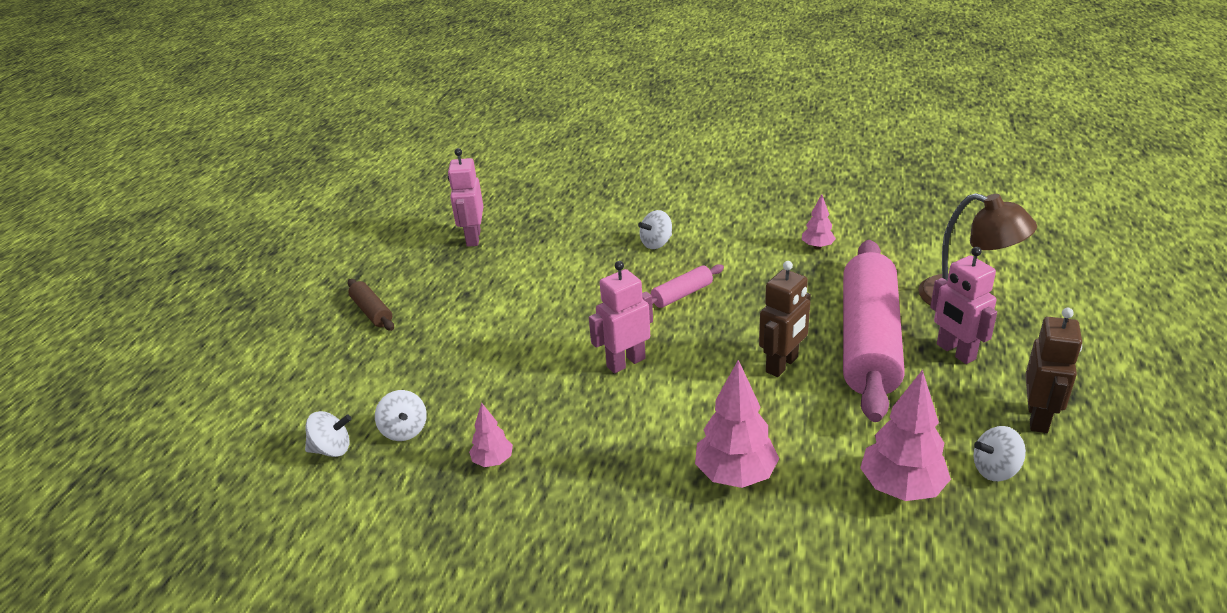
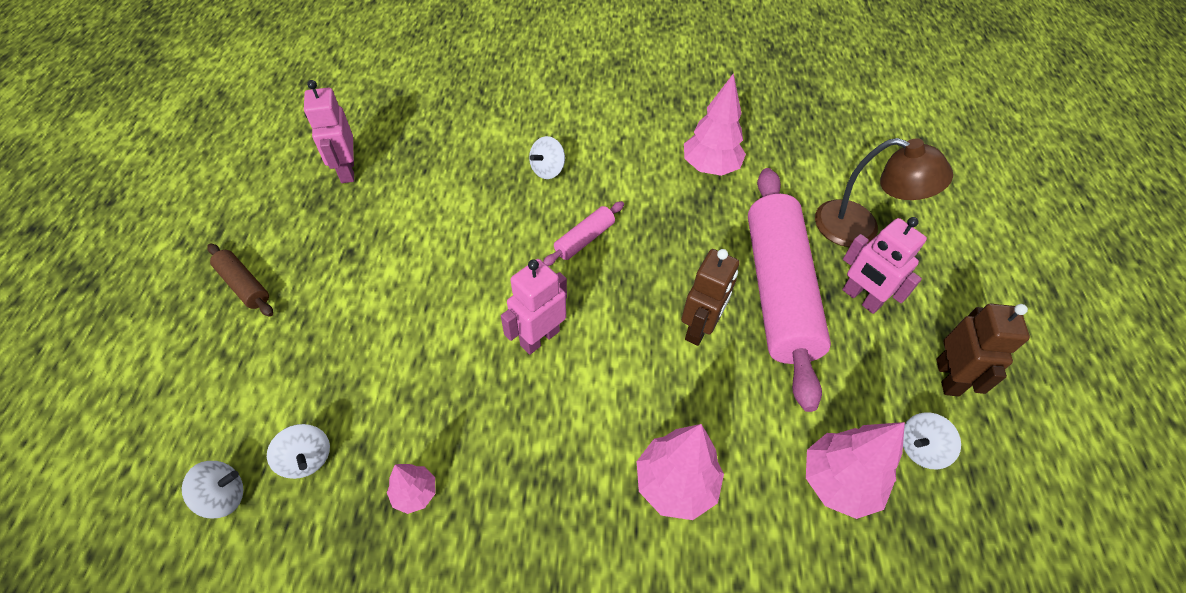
camera: 15 degrees left, 20 degrees up
(817, 247) = (710, 167): pink tree -> pink tree, size x1.82

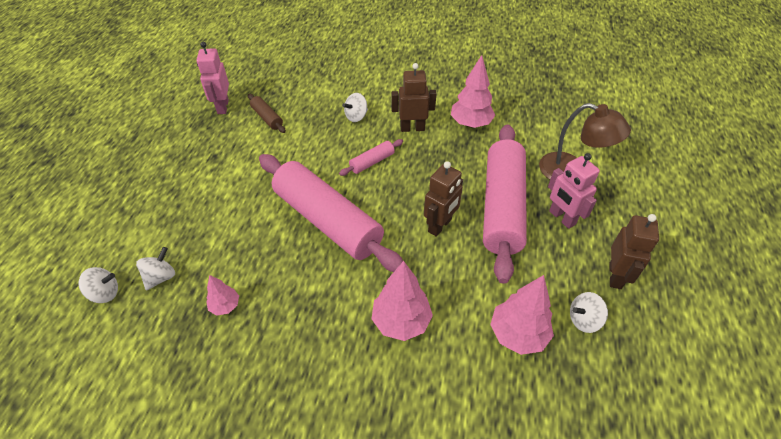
camera: 10 degrees right, 5 degrees down
(244, 285) = (143, 170): brown rolling pin -> brown rolling pin (267, 118)
(307, 459) = (161, 277): white spinning top -> white spinning top turned 120 degrees counterclockwise
(539, 338) = (328, 220): pink robot -> pink rolling pin
(631, 181) = (412, 128): none -> brown robot

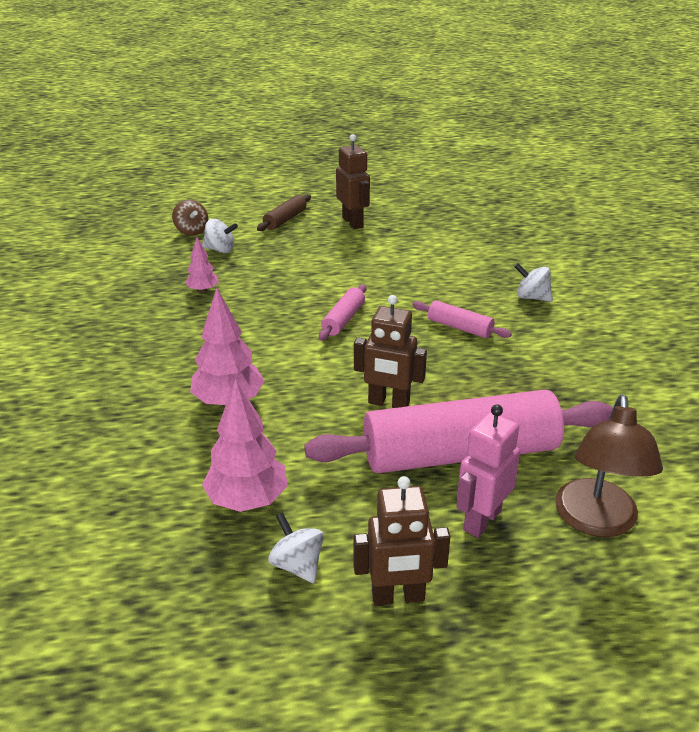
camera: 70 degrees right, 15 degrees down
(105, 293) = (191, 231): white spinning top -> brown spinning top
(222, 107) = (465, 212): pink robot -> none
(267, 118) = (472, 241): brown rolling pin -> brown rolling pin (285, 220)
(328, 220) = (343, 319): pink rolling pin -> pink rolling pin, size x0.42
(412, 128) = (551, 345): brown robot -> brown robot (353, 222)
(470, 124) = (611, 394): pink tree -> none

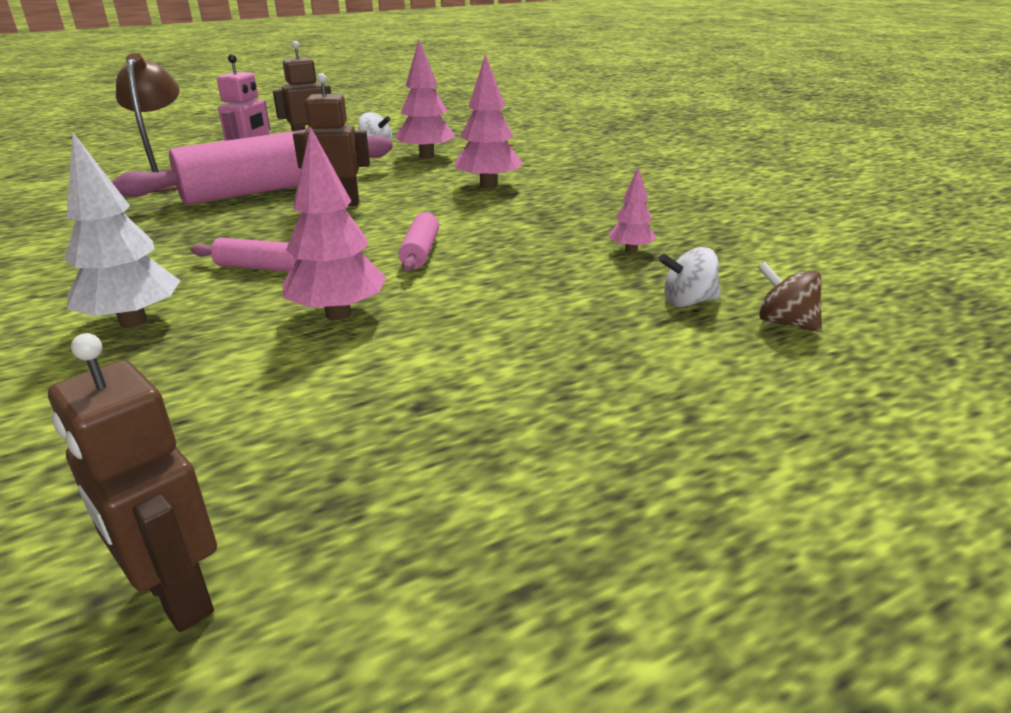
camera: 160 degrees right, 5 degrees down
(285, 220) = (654, 382): brown rolling pin -> none
(353, 222) = (506, 407): brown robot -> brown robot (176, 596)
(413, 279) = (338, 314): none -> pink tree
(532, 297) = (133, 322): white spinning top -> white tree

